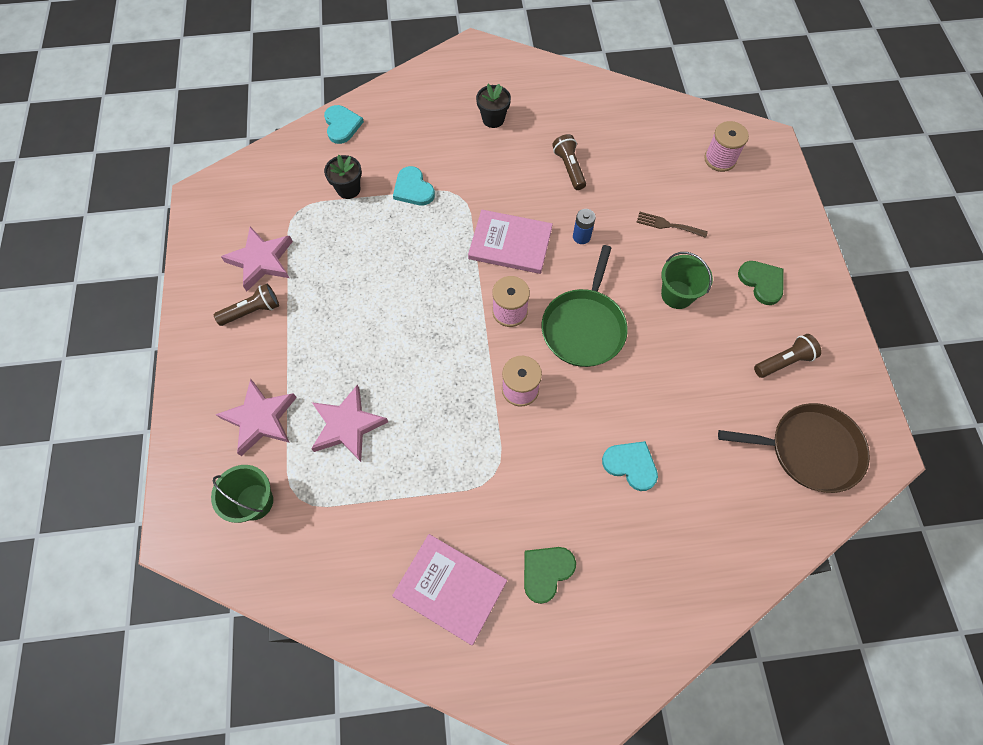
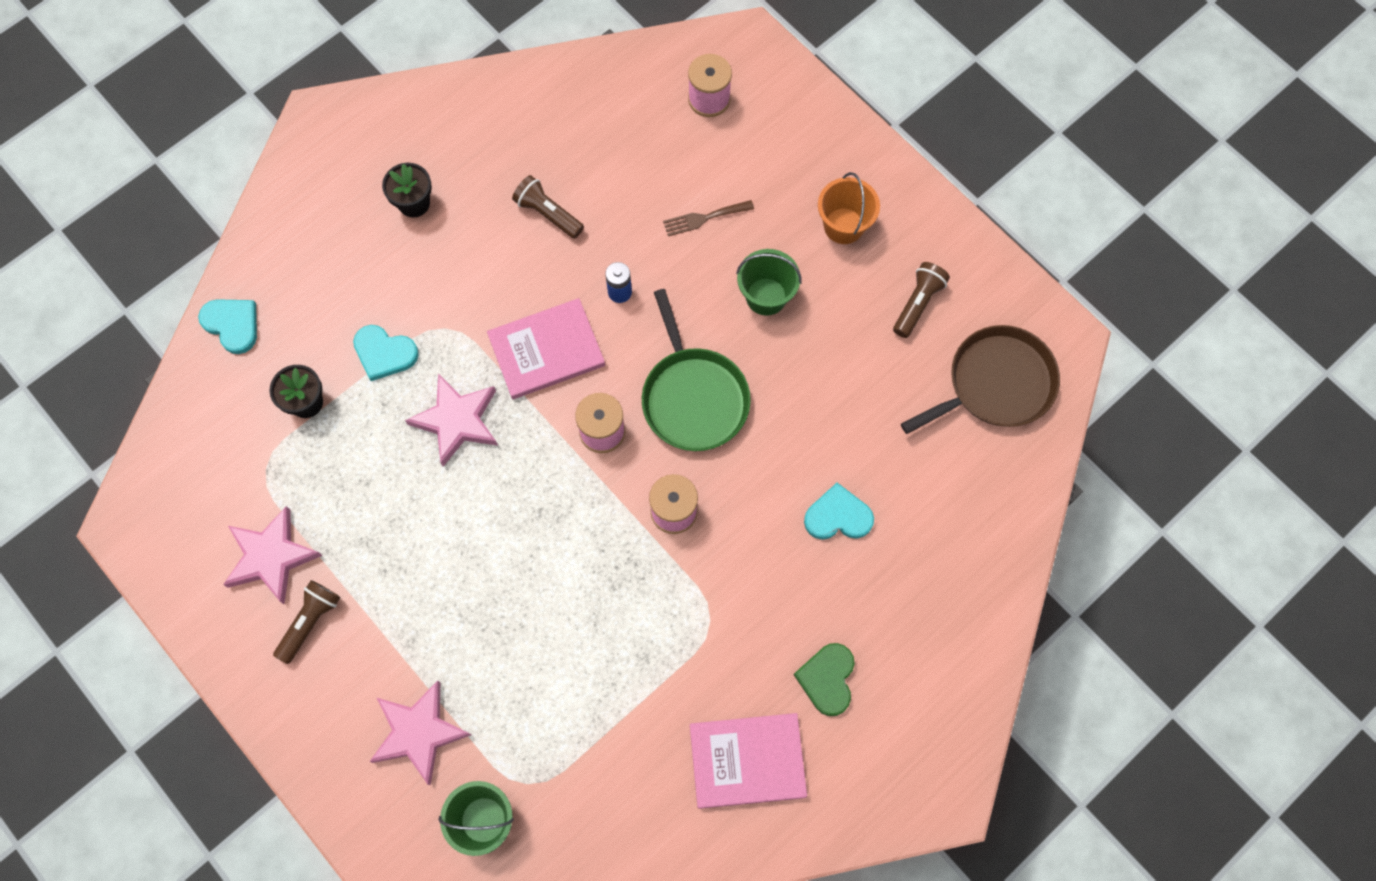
camera: 35 degrees left, 5 degrees up
(347, 425) = (520, 674): pink star -> pink star (457, 421)
(762, 282) = (843, 226): green heart -> orange bucket

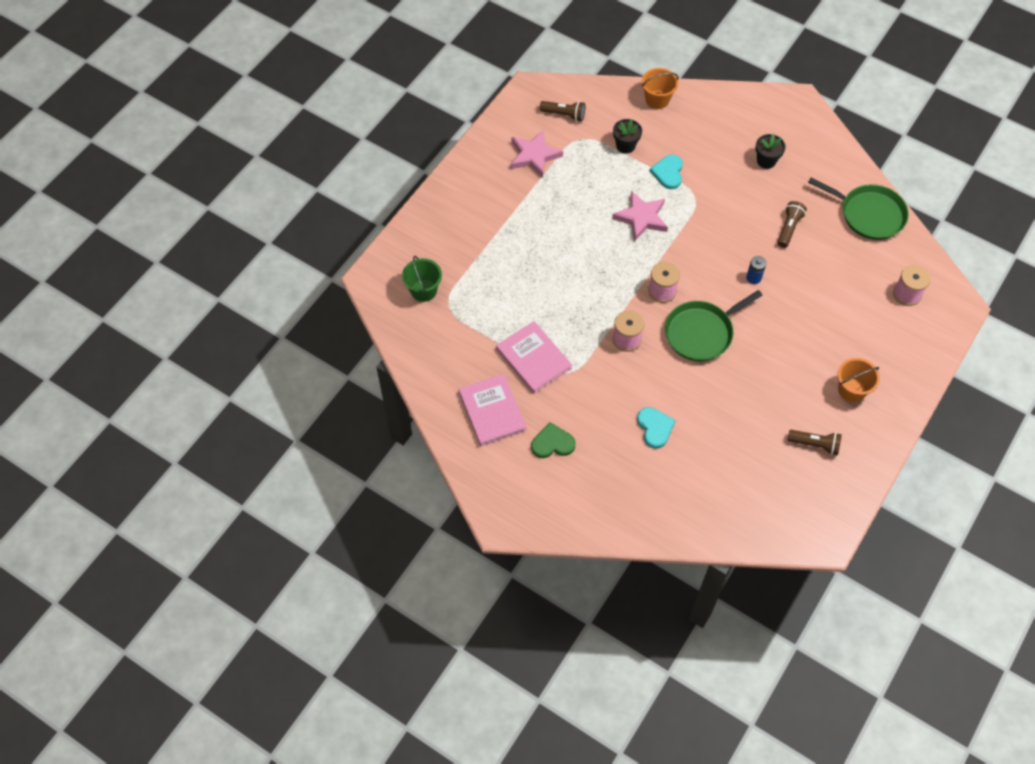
camera: 75 degrees right, 10 degrees down
(232, 324) = (657, 99): turquoise heart -> orange bucket
(310, 622) = (505, 183): brown flashlight -> brown flashlight (564, 115)
(419, 732) = (461, 248): pink star -> none
(546, 350) = (701, 250): pink book -> pink book (533, 358)
(559, 98) = (869, 214): none -> green pan
(704, 218) = (822, 311): brown fork -> none
(766, 296) = (783, 357): green bucket -> none
(995, 384) = (777, 502): brown pan -> none

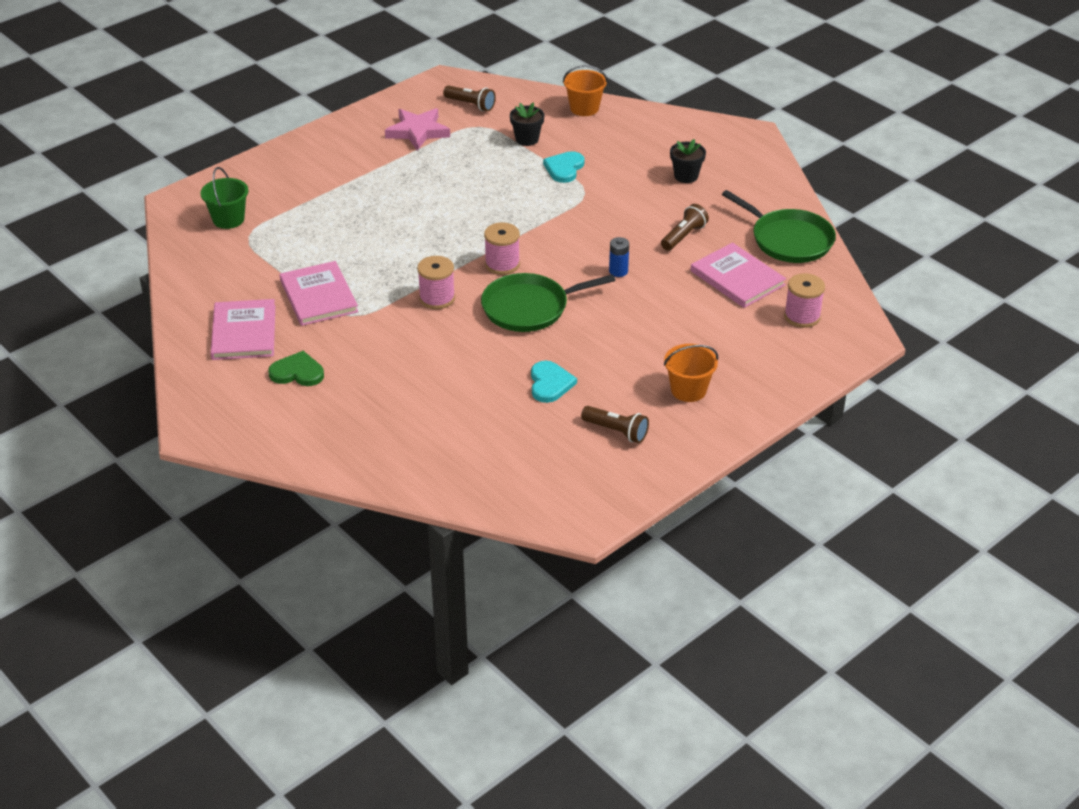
camera: 15 degrees right, 20 degrees down
(641, 218) = (512, 200): pink star -> none
(655, 428) = (427, 381): turquoise heart -> turquoise heart (550, 383)
(845, 264) = (737, 278): none -> pink book

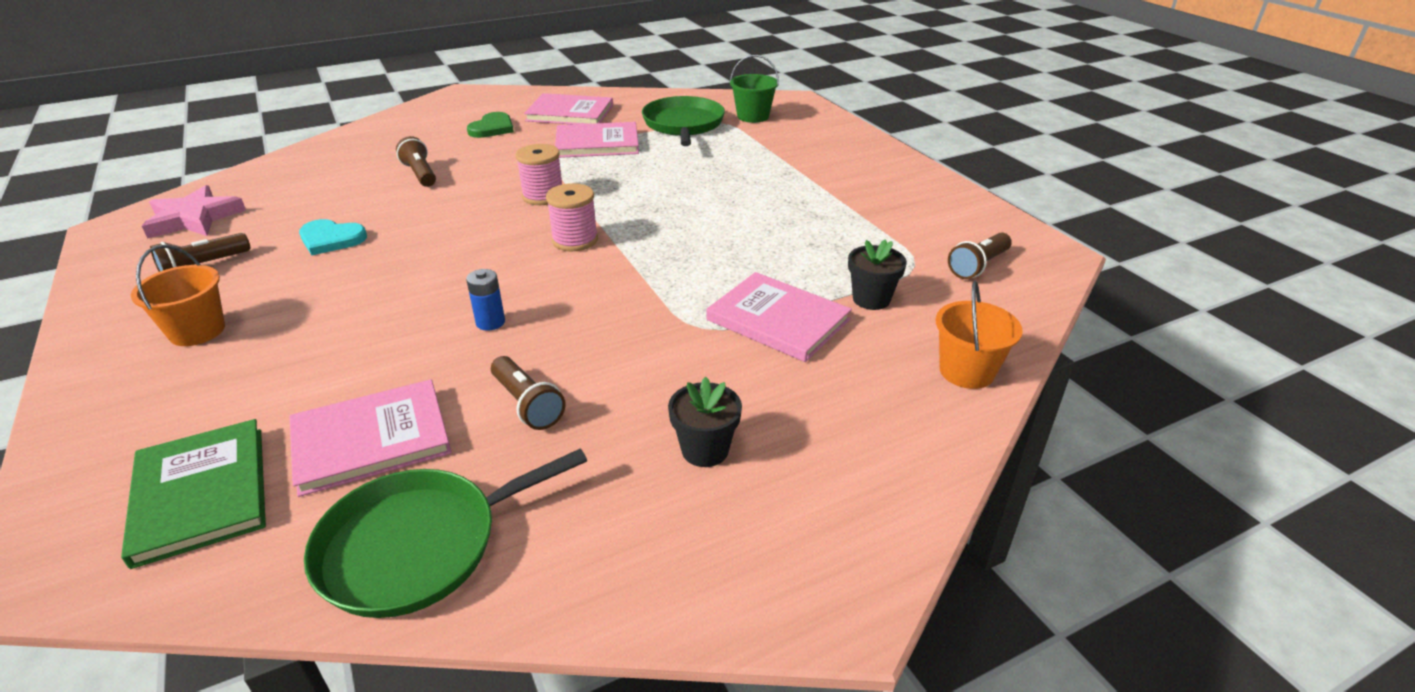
camera: 105 degrees right, 5 degrees down
(418, 132) = (905, 221): pink star -> pink star (194, 218)
(418, 381) = (420, 174): none -> brown flashlight
(529, 308) = (475, 246): green pan -> green pan (683, 125)
(564, 168) = (778, 320): turquoise heart -> pink book
(802, 316) = (201, 494): pink spool -> green book

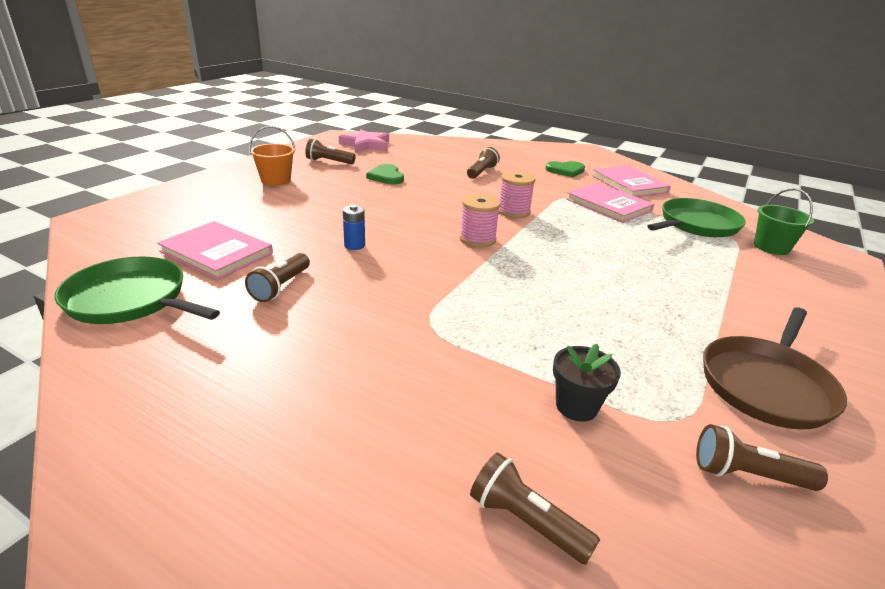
camera: 55 degrees right, 5 degrees down
(201, 494) = (152, 228): green book -> none
(331, 239) = (386, 177): turquoise heart -> green heart
(705, 450) = (277, 377): black flower pot -> none
(778, 320) = (480, 359): pink book -> none
(906, 213) = (767, 384): none -> brown pan
(966, 371) = (526, 521): orange bucket -> brown flashlight

